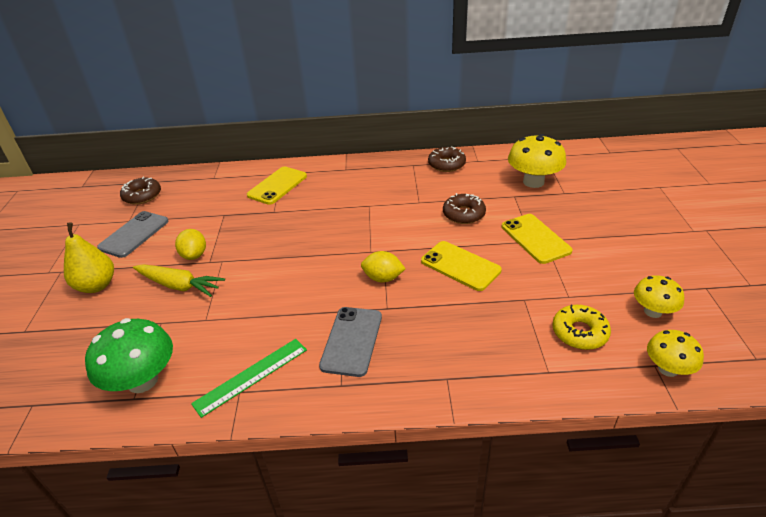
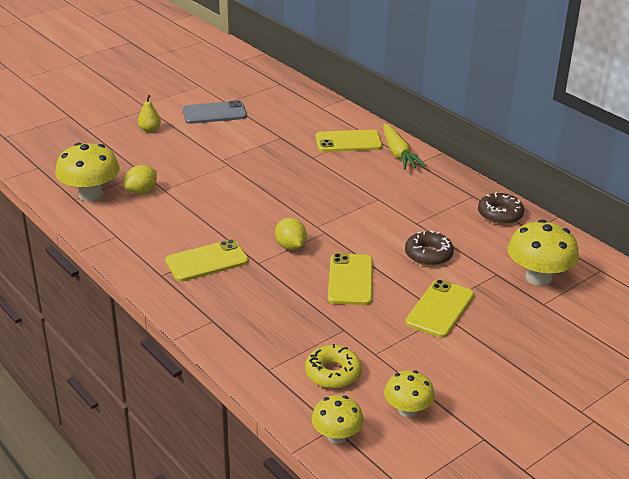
camera: 50 degrees right, 5 degrees down
(97, 285) = (150, 130): yellow pear -> yellow pear, size x0.60
(142, 196) = (260, 91): brown donut -> none
(142, 380) = (90, 194): green mushroom -> yellow mushroom
(179, 285) = (184, 161): yellow carrot -> yellow carrot (398, 153)
(194, 255) = (221, 150): yellow lemon -> yellow lemon (141, 191)
(251, 376) = (133, 234): green ruler -> none
(351, 341) = (207, 261): grey phone -> yellow phone

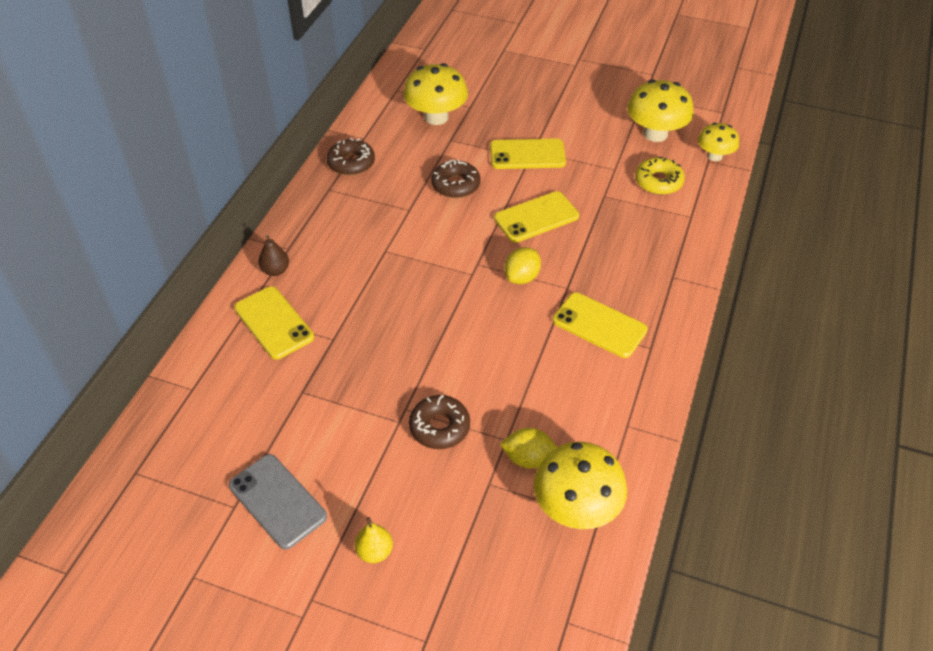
camera: 120 degrees left, 15 degrees up
(201, 171) = (439, 427): none -> brown donut
(398, 153) = (275, 270): yellow carrot -> brown pear
(407, 410) = (655, 134): yellow mushroom -> yellow mushroom, size x1.63

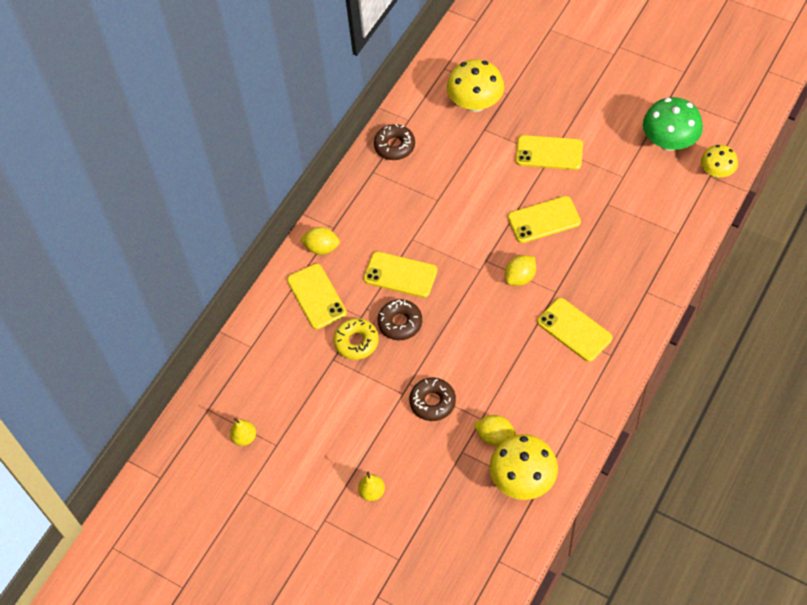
camera: 15 degrees right, 10 degrees up
(188, 502) = (244, 437): none -> yellow pear
(275, 270) = (321, 248): brown pear -> yellow lemon
(277, 501) = (307, 445): grey phone -> none
(376, 289) = (400, 275): none -> yellow phone
(456, 185) = (481, 179): brown donut -> brown donut (400, 323)
(655, 134) = (669, 142): yellow mushroom -> green mushroom
(658, 182) = (658, 194): yellow donut -> yellow donut (356, 342)

